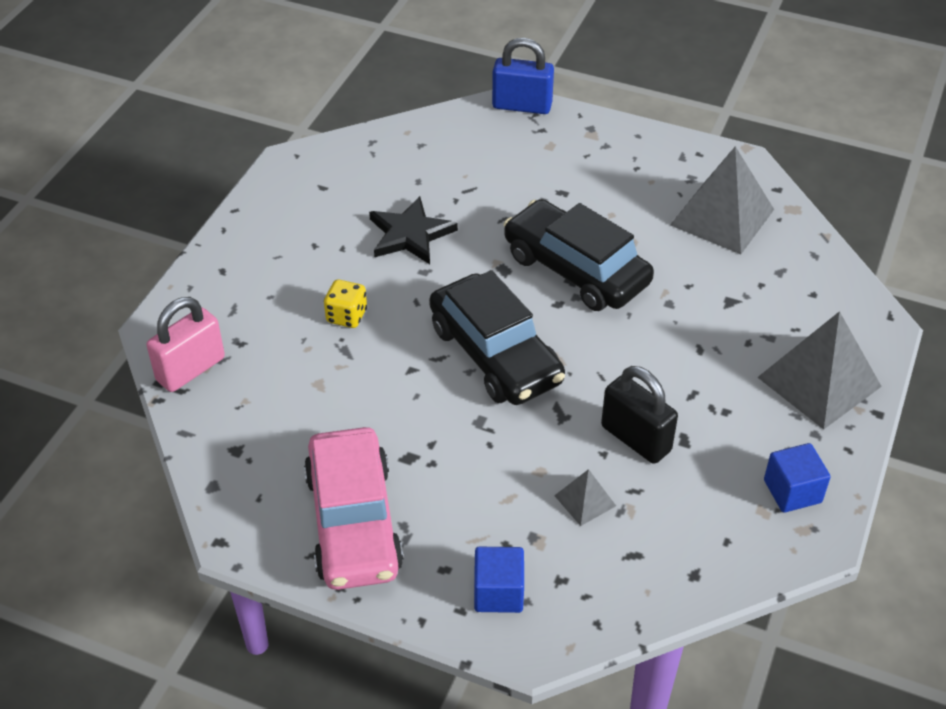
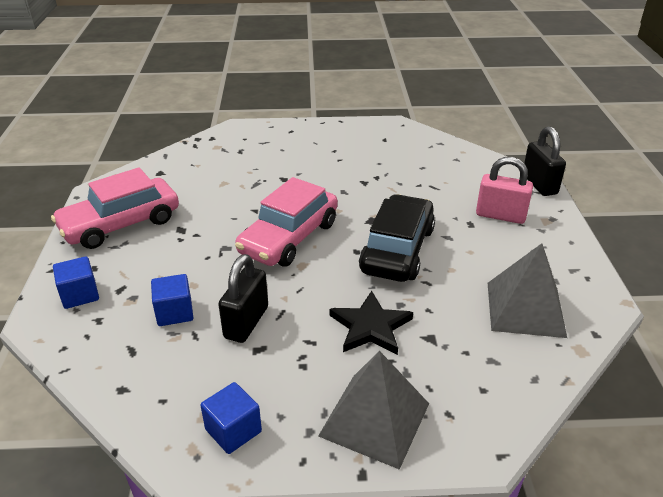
camera: 65 degrees right, 10 degrees down
(190, 369) = (211, 143): pink padlock -> pink padlock (500, 215)
(346, 316) = (284, 176): yellow dice -> none
(410, 234) = (371, 177): black star -> black star (370, 327)
(495, 354) = (289, 238): black car -> pink car
(522, 106) = (539, 184): blue padlock -> black padlock
(585, 500) = (174, 312): grey pyramid -> blue cube

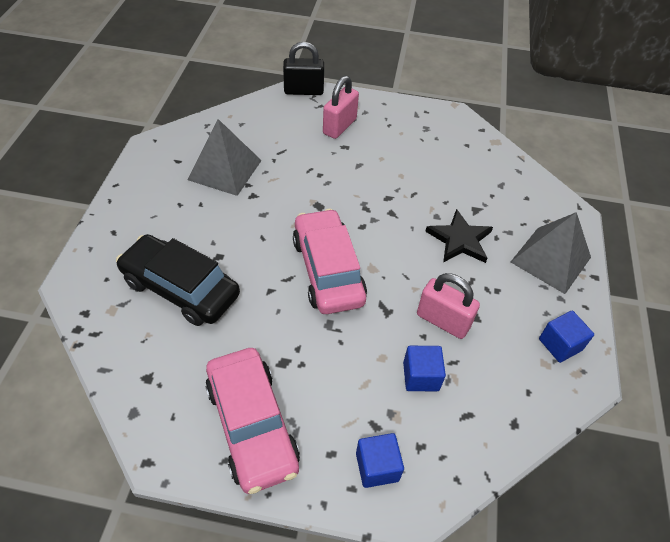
camera: 80 degrees left, 15 degrees up
(246, 322) = (443, 321): black padlock -> pink padlock
(289, 238) = (328, 270): pink car -> pink car turned 150 degrees counterclockwise
(397, 250) = (368, 200): black car -> black car (181, 288)
(525, 309) = (453, 152): grey pyramid -> grey pyramid (225, 170)

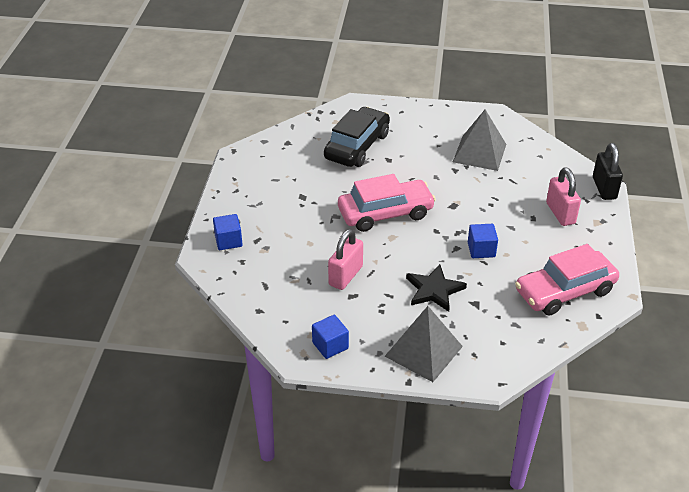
camera: 90 degrees right, 10 degrees down
(252, 425) = (256, 187): pink car -> pink car (564, 291)
(339, 126) = (560, 213): pink padlock -> pink padlock turned 45 degrees clockwise
(421, 376) = (295, 262): blue cube -> blue cube (481, 250)

